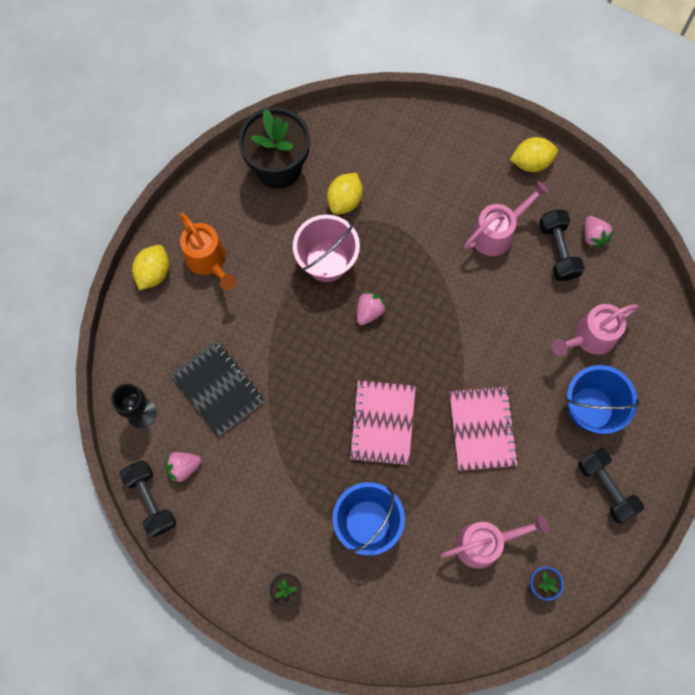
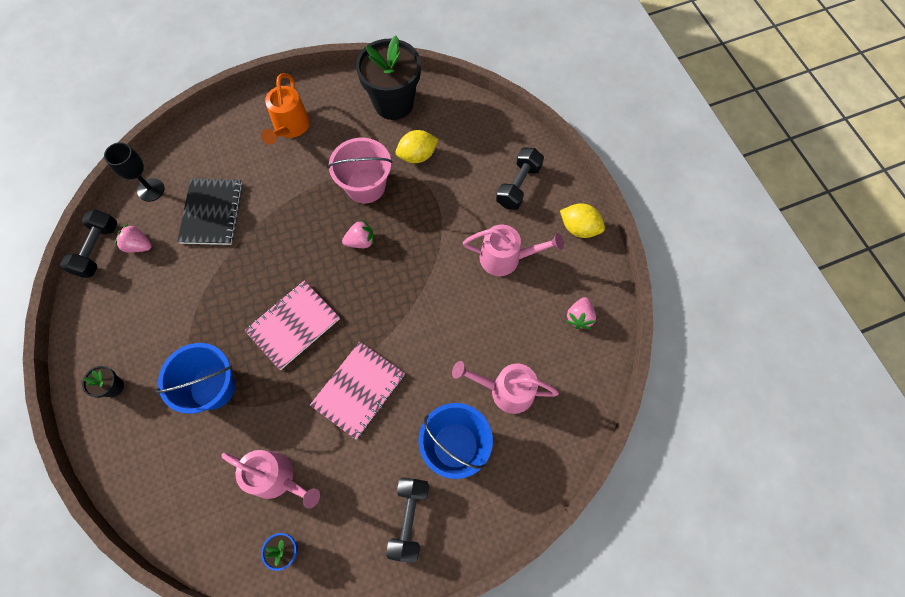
camera: 40 degrees right, 5 degrees down
(154, 273) = (249, 109): yellow lemon -> none
(558, 250) = (541, 306): black dumbbell -> black dumbbell (518, 185)

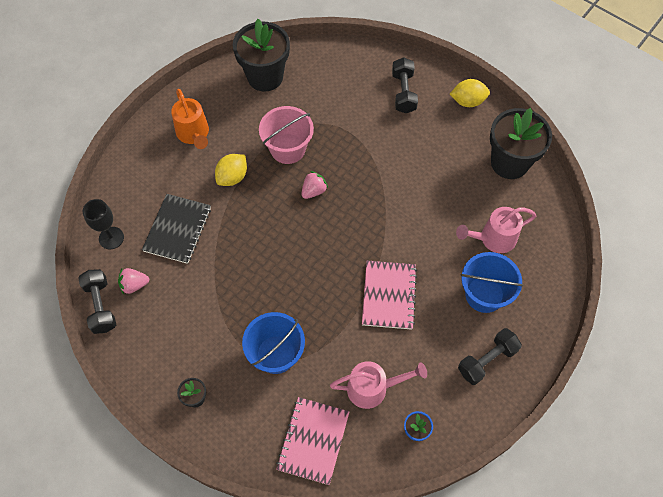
camera: 30 degrees left, 5 degrees down
(212, 213) = (177, 229): black notebook -> black notebook turned 45 degrees clockwise
(293, 325) = (306, 277): pink notebook -> pink notebook (313, 441)
(409, 519) = (487, 360): black dumbbell -> black dumbbell turned 75 degrees clockwise
(417, 155) = (312, 107): yellow lemon -> yellow lemon (232, 177)
(506, 258) = (431, 148): pink watering can -> none
(579, 317) = (509, 162): pink strawberry -> black flower pot

